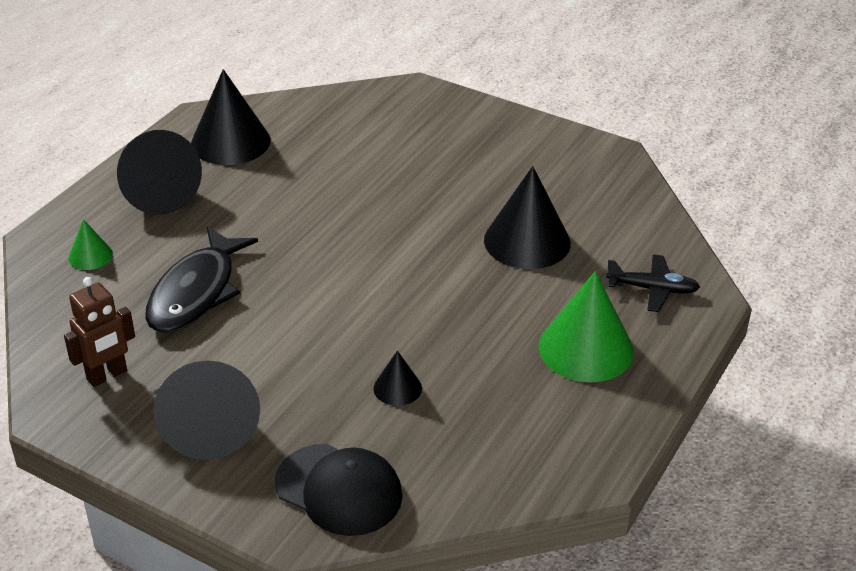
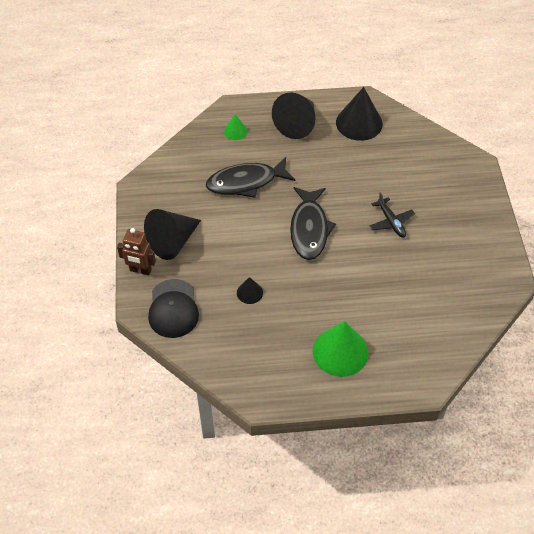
camera: 55 degrees right, 15 degrees up
(107, 375) = (172, 188): brown robot -> brown robot (140, 270)
(352, 273) = (309, 229): none -> black fish
(527, 241) = (398, 283): black cone -> none
(652, 289) = (411, 357): black plane -> black plane (391, 222)

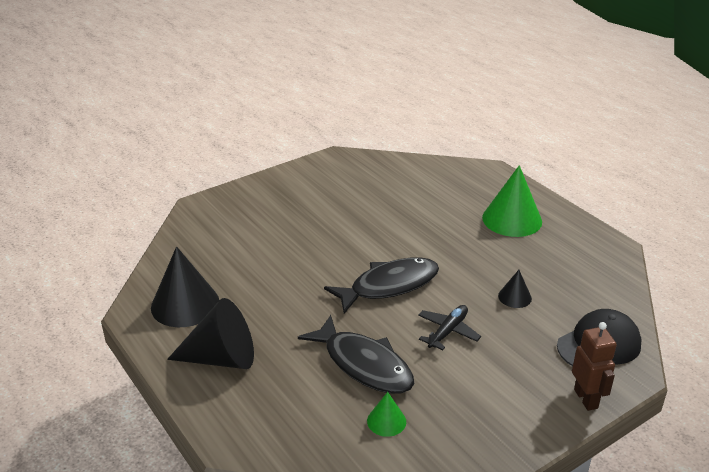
camera: 120 degrees left, 20 degrees down
(172, 242) = (517, 390): black cone -> none
(235, 131) = (278, 415): green cone -> green cone (386, 421)
(391, 222) = (328, 235): black plane -> black plane (448, 331)

